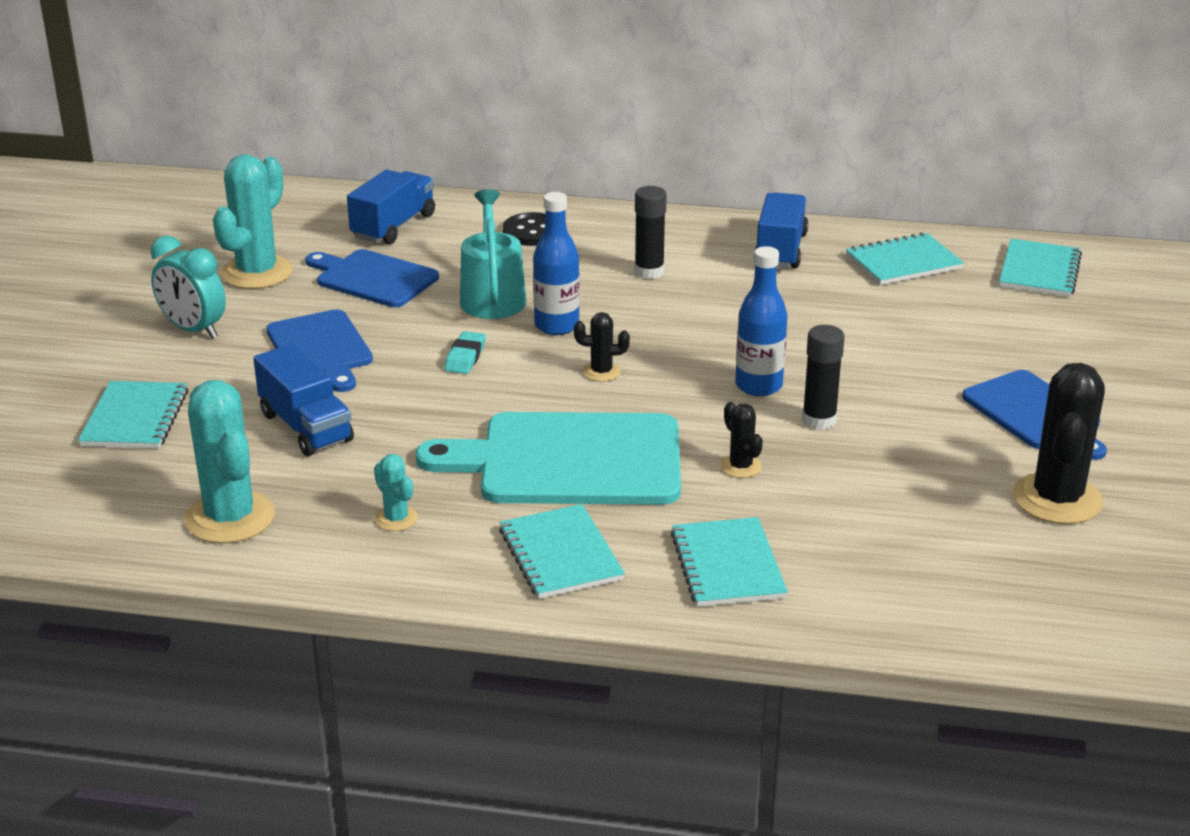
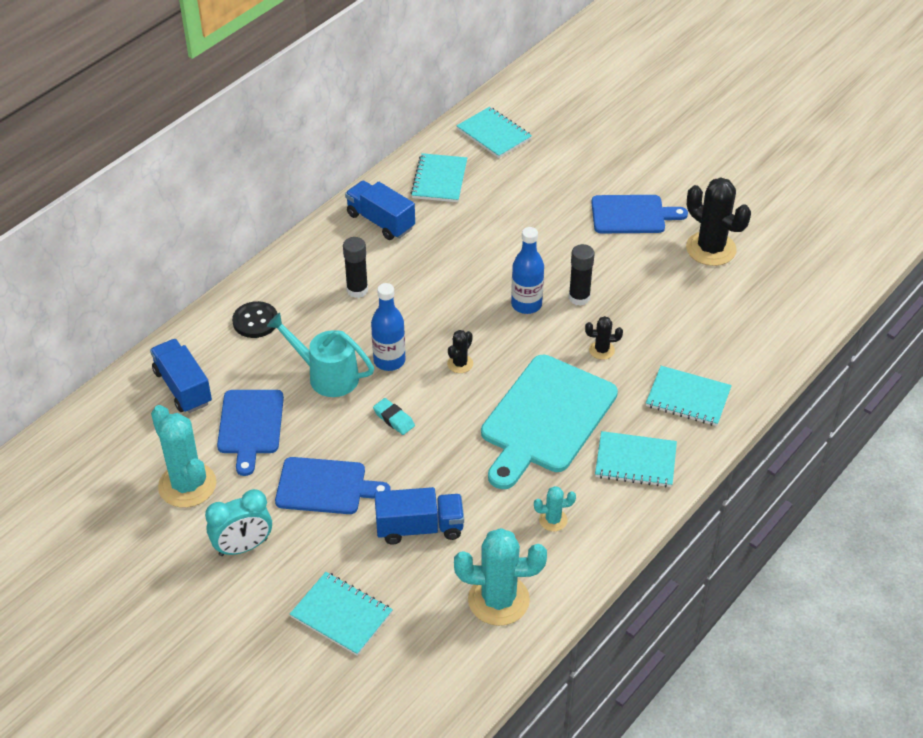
camera: 60 degrees left, 15 degrees up
(373, 278) = (250, 425): blue cutting board -> blue cutting board turned 60 degrees counterclockwise

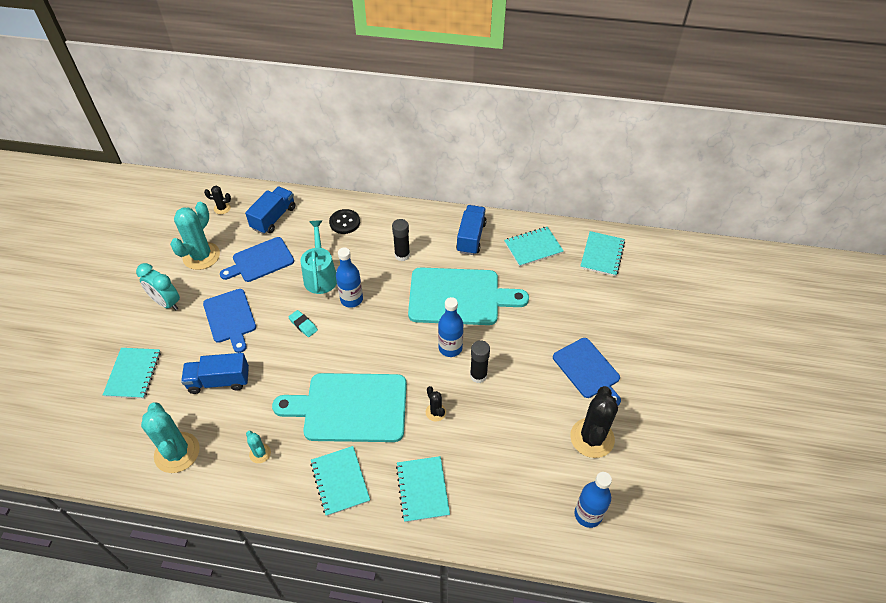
camera: 60 degrees right, 5 degrees up
(394, 419) = (303, 325): turquoise eraser -> turquoise eraser turned 60 degrees counterclockwise
(419, 528) = (219, 381): blue truck -> blue truck turned 120 degrees clockwise
(460, 268) = (459, 297): none -> turquoise cutting board
(460, 364) = (371, 337): black cactus -> black cactus (222, 208)
(789, 290) = (588, 514): none -> blue bottle

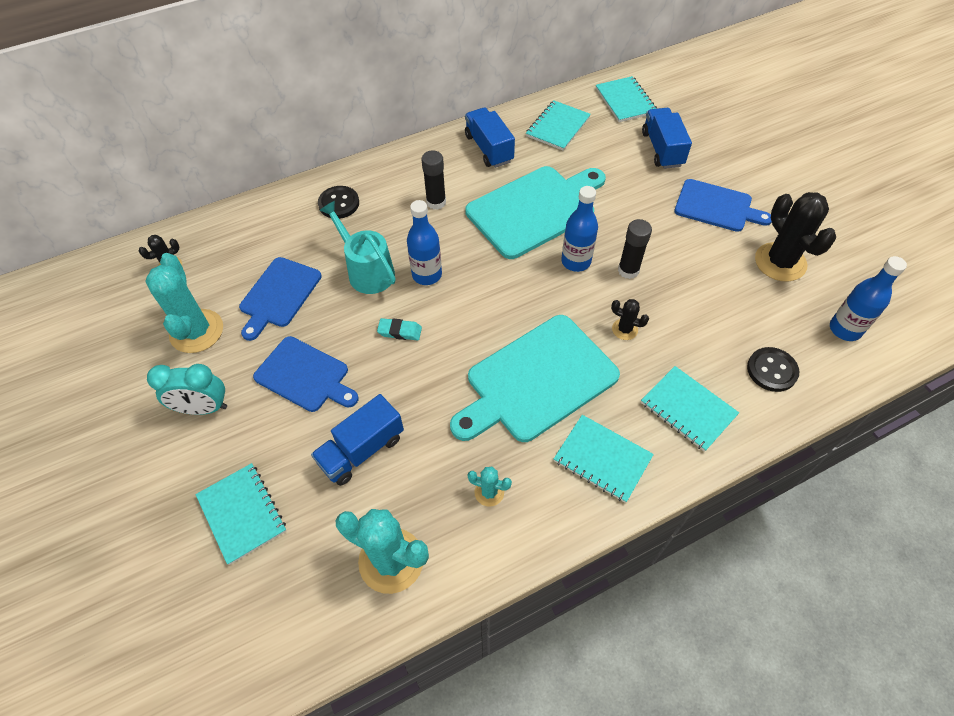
camera: 35 degrees left, 5 degrees up
(273, 218) = (248, 242): blue truck -> blue truck (662, 149)
(504, 505) = (772, 370): none -> black button

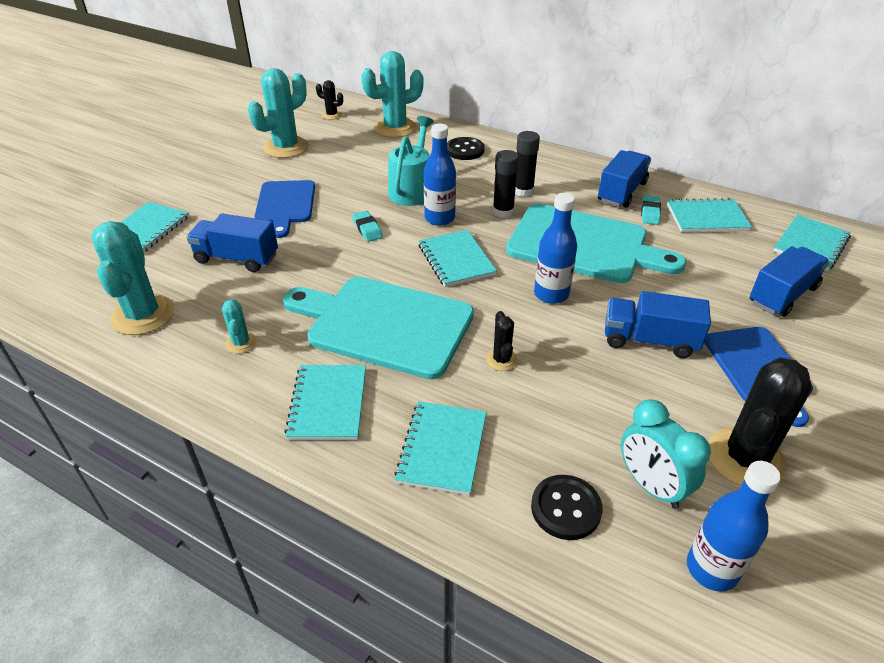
camera: 55 degrees right, 15 degrees down
(203, 408) = (223, 177): turquoise clock -> turquoise clock (651, 486)
(249, 230) = (395, 128): none -> turquoise cactus
(279, 295) = (349, 163): blue cutting board -> none
(492, 294) = (456, 260): none -> turquoise notebook
(527, 151) = (650, 213): none -> turquoise eraser
(628, 270) = (581, 333): black glue stick -> black glue stick (503, 212)
(658, 240) = (649, 340): none -> blue truck

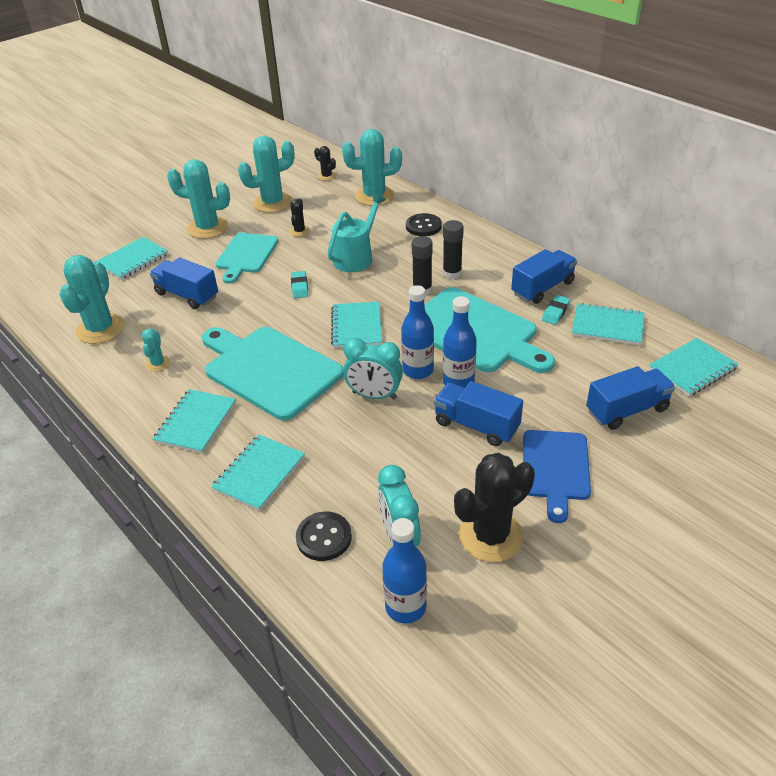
camera: 20 degrees right, 0 degrees up
(223, 182) = (208, 228): none -> turquoise cactus
(285, 205) = (246, 255): blue cutting board -> turquoise cutting board
(439, 218) = (364, 287): blue bottle -> blue bottle (458, 382)
(501, 360) = (343, 416): black cactus -> black cactus (299, 231)
(521, 330) = (374, 395): none -> turquoise clock

